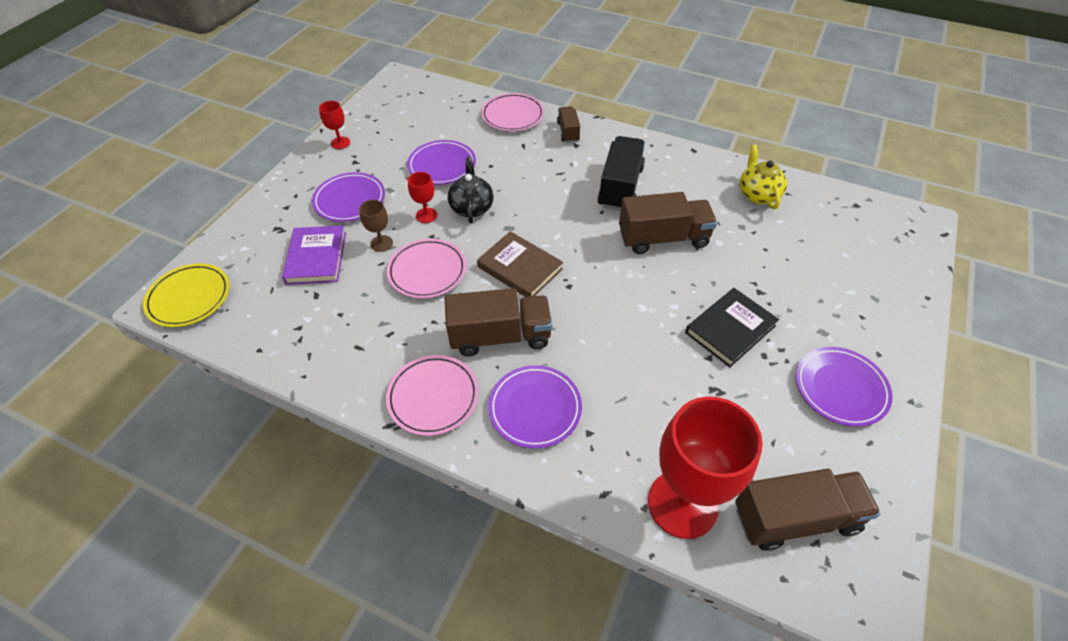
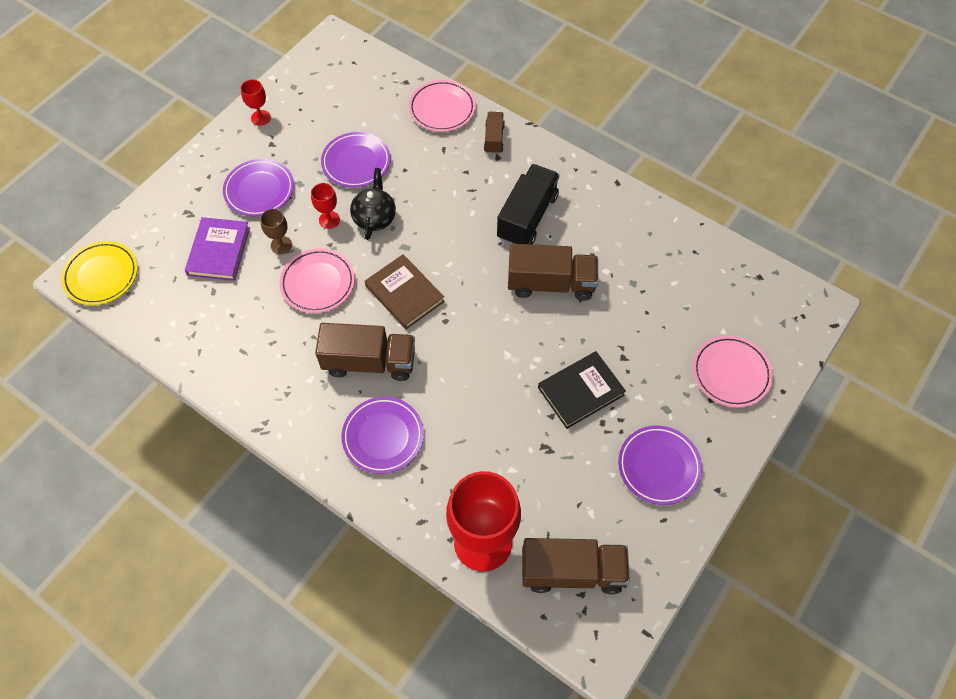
camera: 10 degrees right, 10 degrees up
(433, 397) = (298, 410): pink plate -> pink plate (730, 373)
(757, 194) = (663, 248): yellow teapot -> none

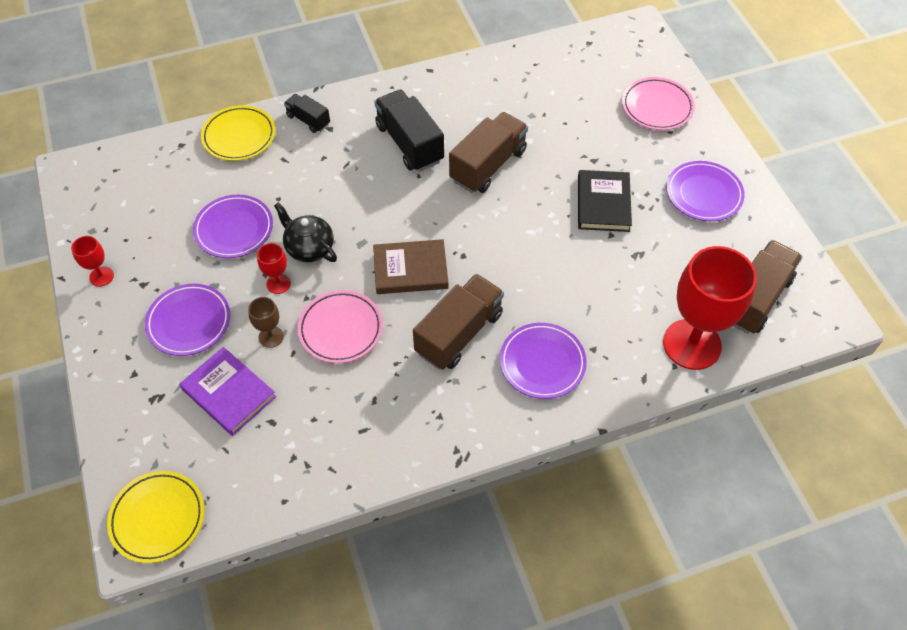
camera: 55 degrees left, 5 degrees down
(442, 109) = (239, 136): pink plate -> yellow plate
(494, 139) = (308, 120): brown truck -> black truck

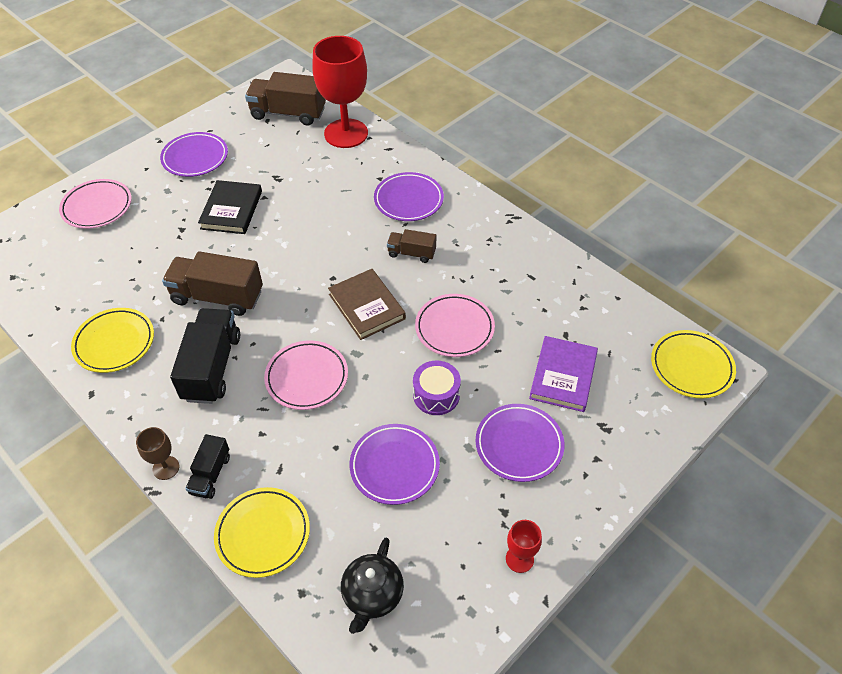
camera: 115 degrees left, 5 degrees down
(271, 337) = (493, 373): brown goblet -> brown goblet (166, 468)
(278, 284) = (436, 395): red goblet -> purple drum
(309, 248) = (383, 390): black teapot -> black teapot (372, 595)
(358, 201) = (307, 377): none -> pink plate
(409, 143) = (212, 367): black truck -> black truck turned 150 degrees clockwise
(459, 333) = (411, 253): brown truck -> brown truck, size x0.55
(474, 91) = (114, 343): none -> yellow plate
(603, 203) = (231, 210): black book -> black book turned 60 degrees counterclockwise

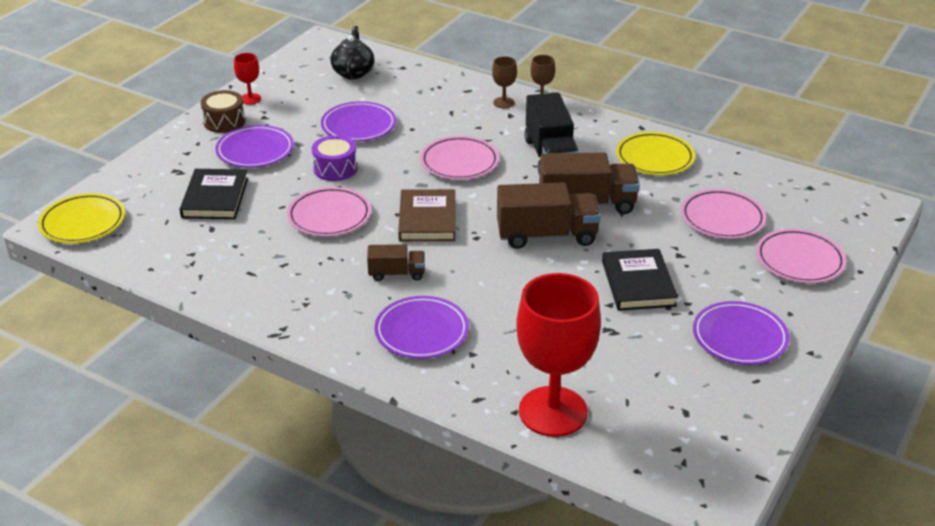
camera: 165 degrees right, 15 degrees down
(117, 257) = (722, 218): none -> pink plate
(210, 474) = (503, 102): black truck -> brown goblet
(263, 534) = (444, 84): yellow plate -> none
(288, 113) = (662, 429): brown truck -> brown truck (547, 235)
(366, 306) = (427, 219): brown book -> brown book turned 45 degrees clockwise
(554, 512) = (224, 121): none -> brown drum
(563, 376) = (215, 198): purple book -> black book

